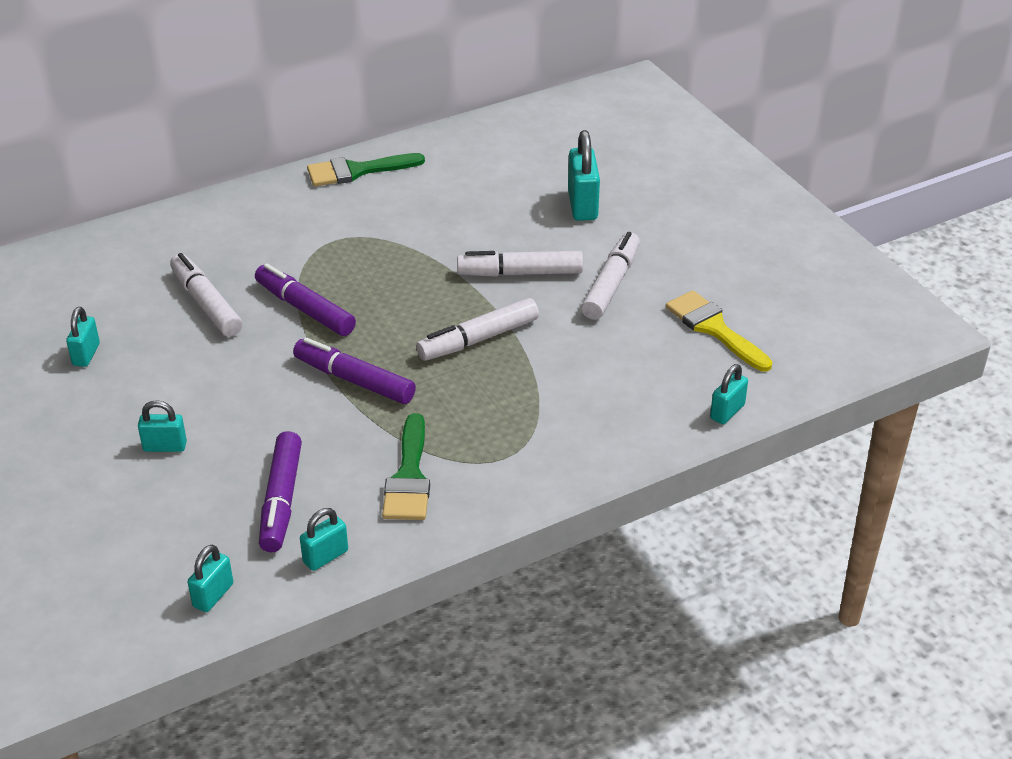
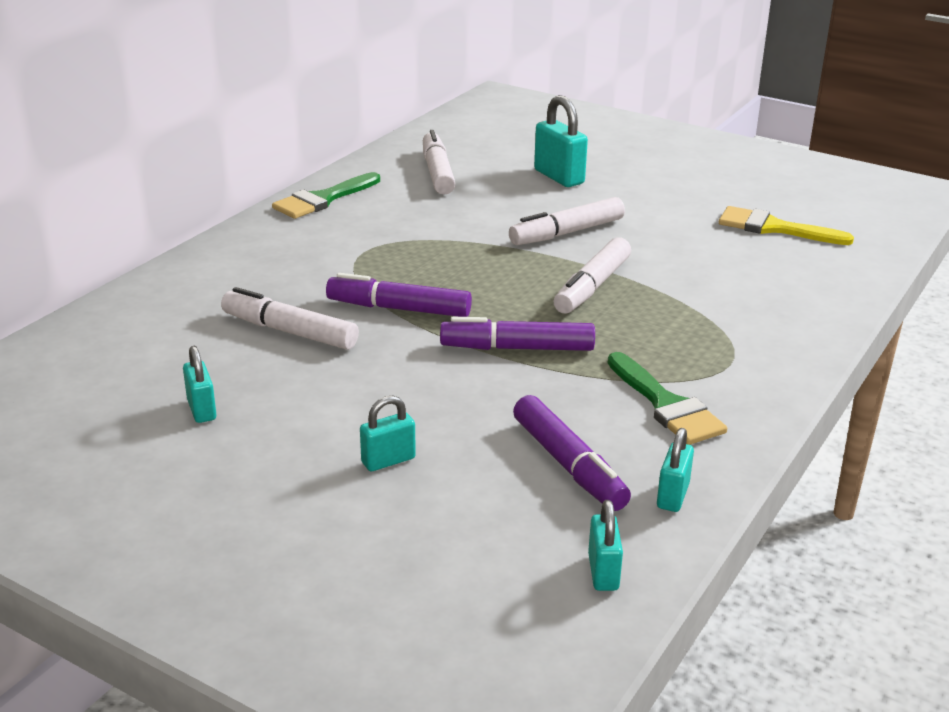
camera: 30 degrees left, 10 degrees down
(611, 284) = (653, 221): white marker -> white marker (437, 172)
(727, 412) = (861, 278): turquoise padlock -> none

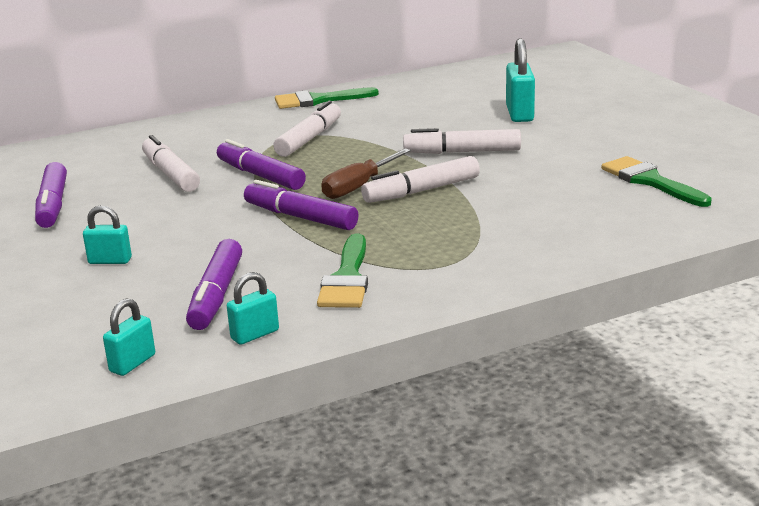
camera: 35 degrees right, 5 degrees down
(202, 410) = (53, 205): turquoise padlock -> purple marker
(437, 172) = (428, 96): white marker -> white marker (309, 139)
(523, 297) = (358, 187): none -> brown screwdriver
(774, 228) = (650, 181): yellow brush -> green brush

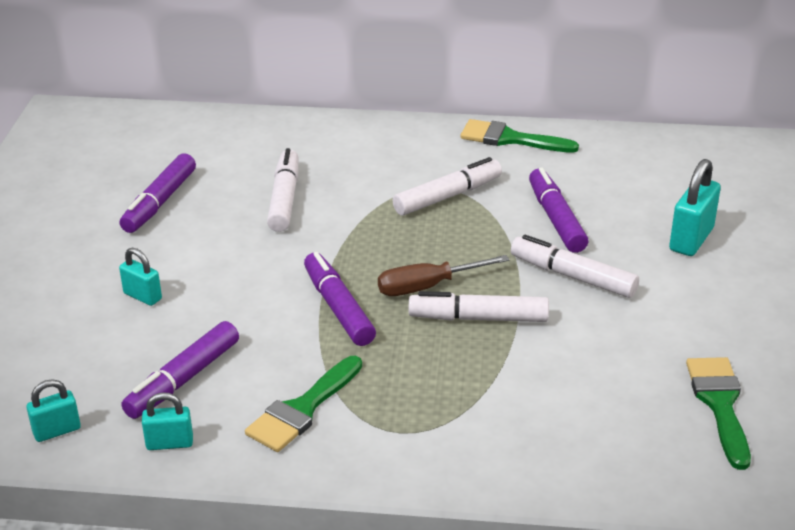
camera: 30 degrees right, 10 degrees up
(260, 176) = (356, 233): purple marker -> purple marker (556, 219)

